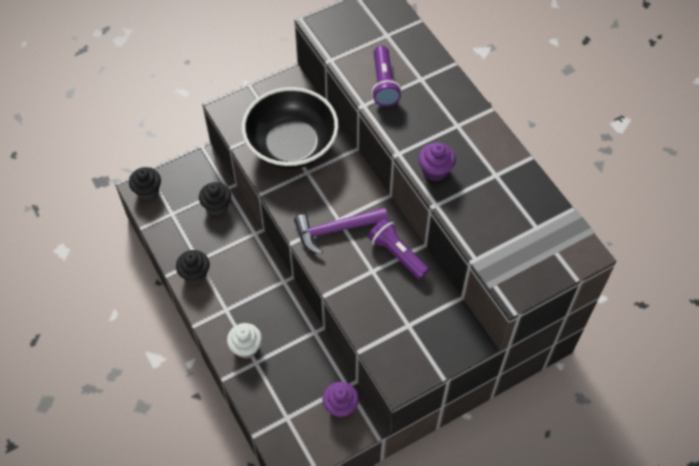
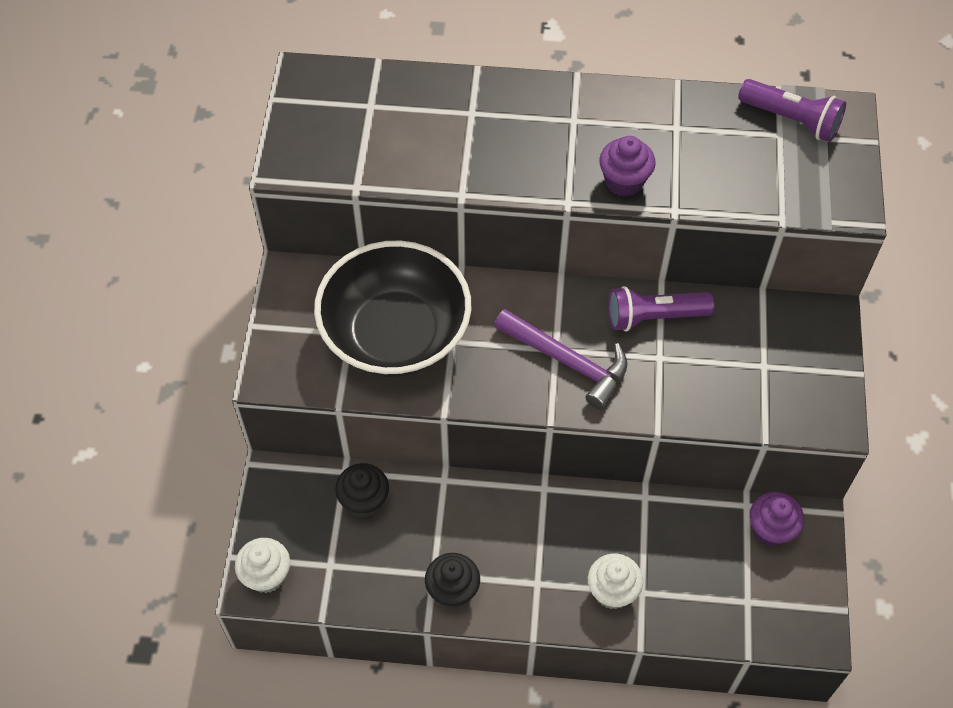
camera: 55 degrees left, 0 degrees up
(148, 191) = (266, 575): black cupcake -> white cupcake
(335, 230) = (568, 362): purple hammer -> purple hammer turned 75 degrees counterclockwise
(384, 84) = (446, 154): purple flashlight -> purple flashlight (791, 120)

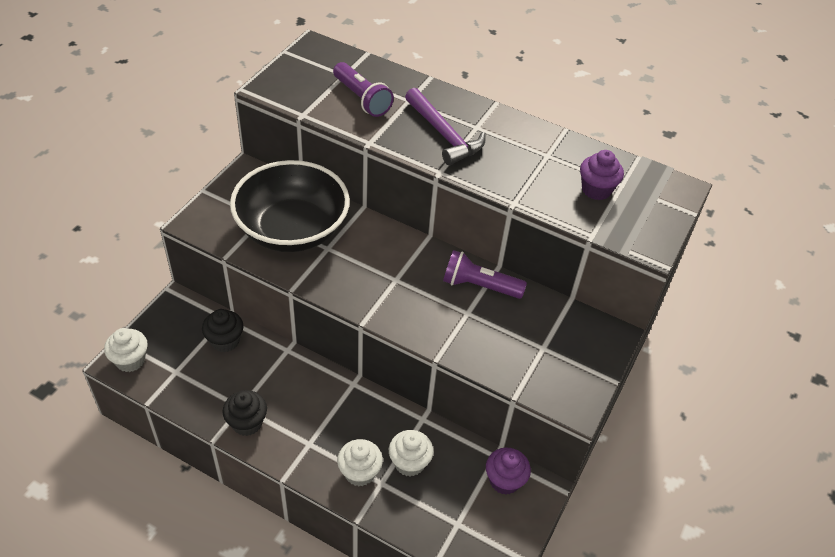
camera: 20 degrees right, 10 degrees down
(568, 362) = (399, 290): purple hammer -> purple hammer (444, 135)
(624, 181) = (488, 173): purple cupcake -> purple cupcake (596, 190)
(659, 555) = (409, 463): none -> white cupcake
(791, 120) = (636, 179): purple flashlight -> purple flashlight (362, 99)

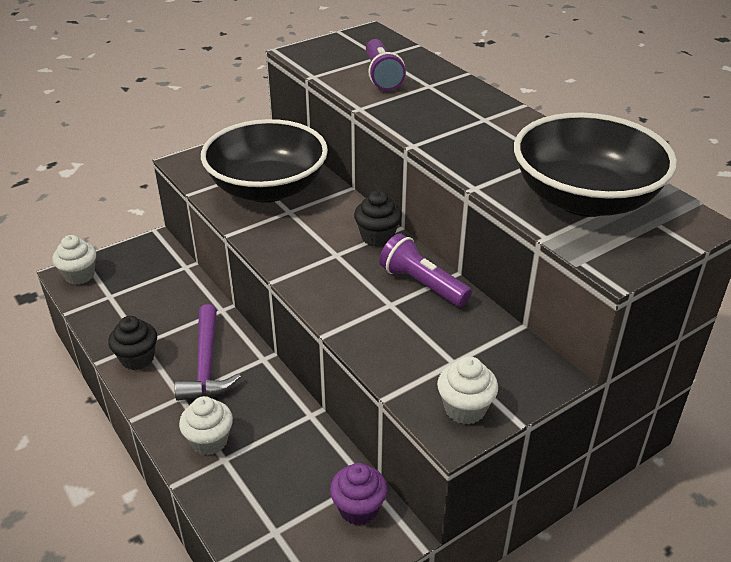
camera: 30 degrees right, 10 degrees down
(225, 341) = (171, 285): black cupcake -> black cupcake (377, 237)
(409, 463) = (266, 451): white cupcake -> white cupcake (465, 409)
(444, 135) = (443, 118): purple hammer -> purple hammer (206, 364)
(596, 190) = (584, 199): purple cupcake -> black bowl

